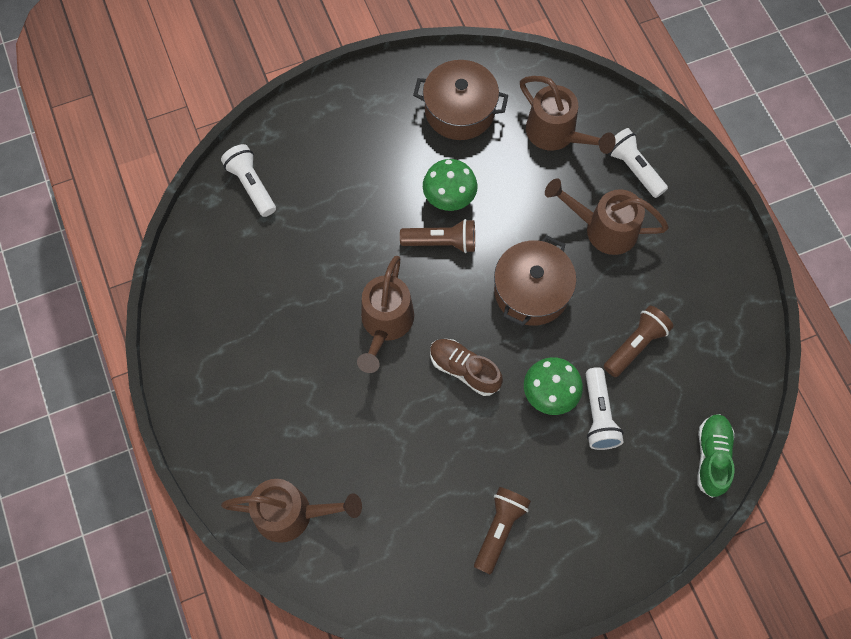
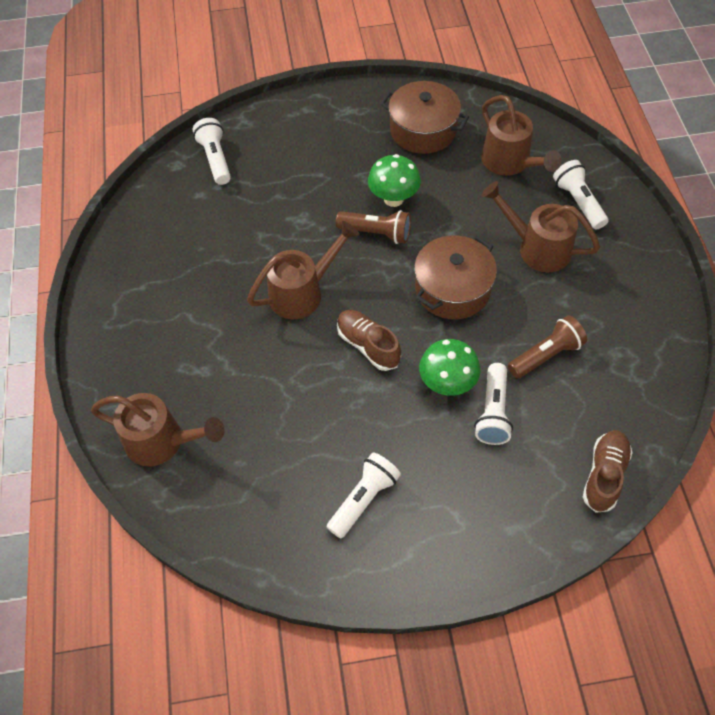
camera: 15 degrees right, 10 degrees down
(385, 324) = (303, 292): brown watering can -> brown watering can turned 150 degrees counterclockwise
(499, 529) = (364, 499): brown flashlight -> white flashlight
(712, 457) = (604, 475): green shoe -> brown shoe

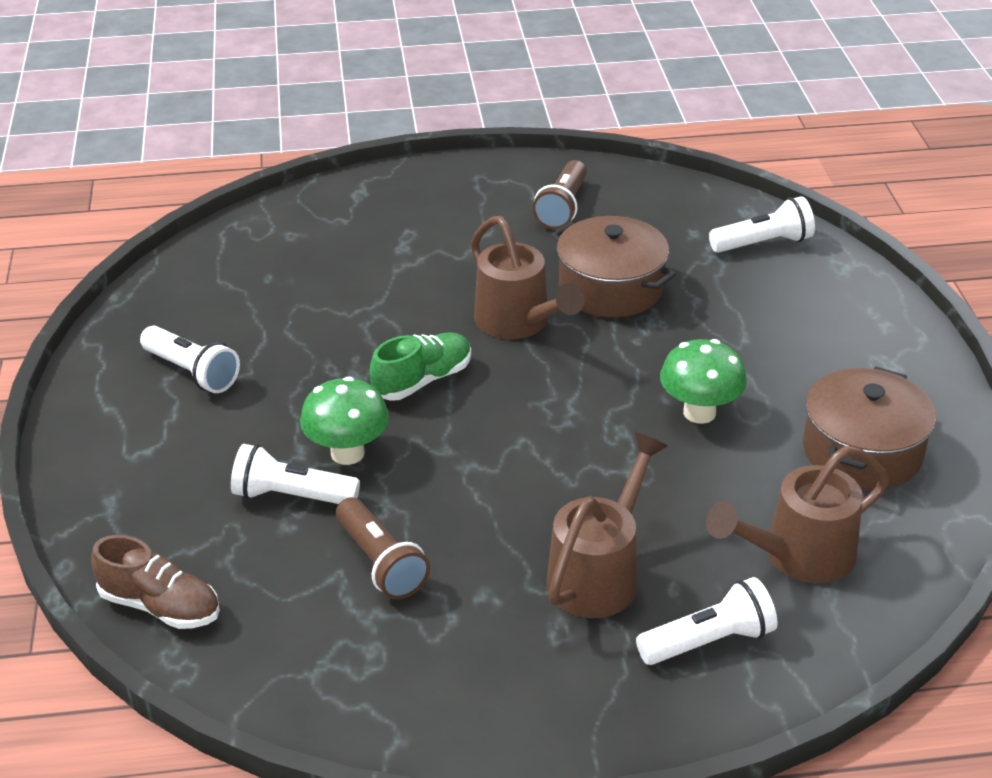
camera: 90 degrees right, 20 degrees down
(162, 442) = (309, 223): brown watering can -> none
(368, 345) = (422, 380): brown shoe -> green shoe
(376, 233) = (627, 393): brown flashlight -> brown flashlight (562, 208)
(452, 289) = (516, 468): brown pot -> brown pot (610, 288)

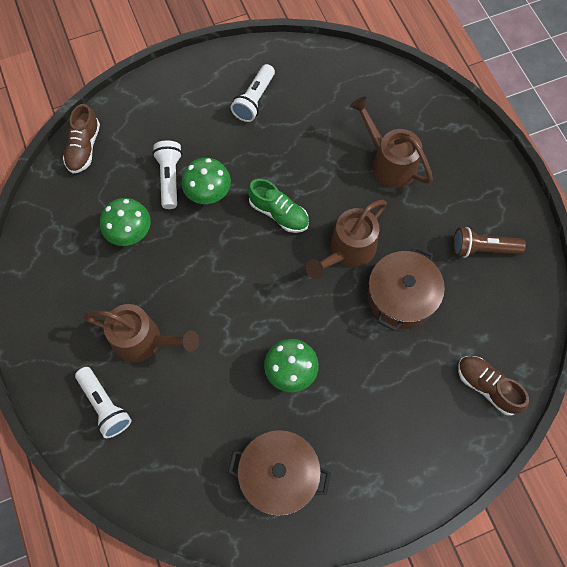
camera: 75 degrees right, 30 degrees up
(380, 563) = (130, 233): brown flashlight -> green mushroom
(763, 243) = (487, 386): white flashlight -> brown shoe
(797, 556) = (178, 445): brown watering can -> brown watering can (389, 162)

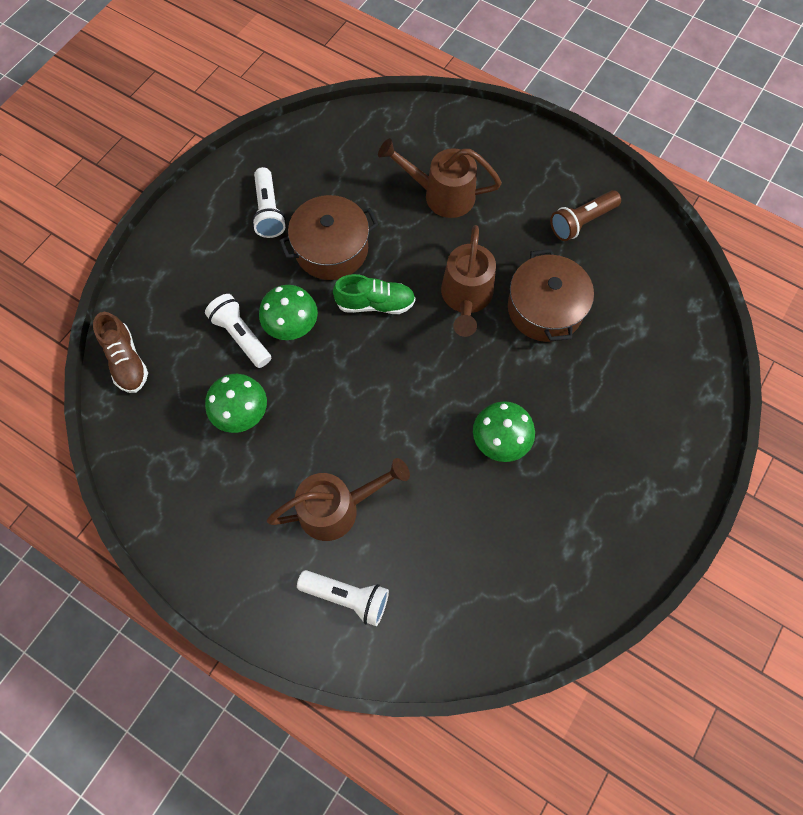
camera: 35 degrees left, 0 degrees up
(279, 475) = (562, 543): brown pot -> brown pot (331, 249)
(487, 386) = (676, 339): brown shoe -> none

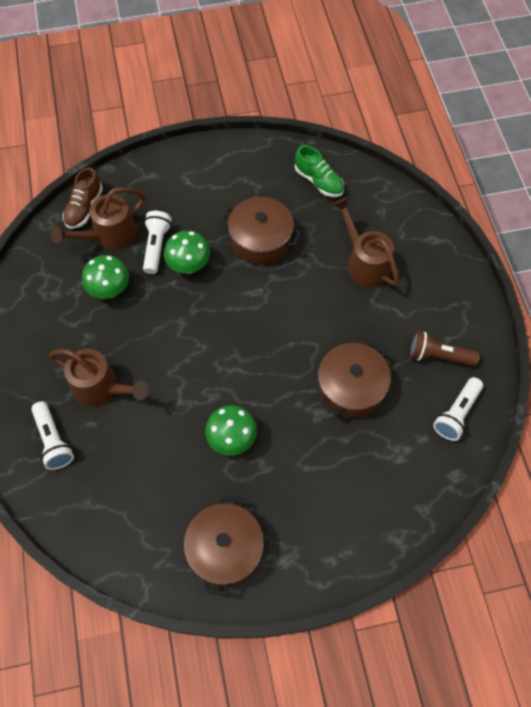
camera: 45 degrees right, 5 degrees down
(268, 211) = (249, 188): white flashlight -> white flashlight (456, 414)
(375, 303) = (251, 293): green shoe -> green shoe (319, 181)
(466, 298) = (308, 338): brown watering can -> brown watering can (109, 236)
(596, 536) = (225, 549): none -> brown pot

